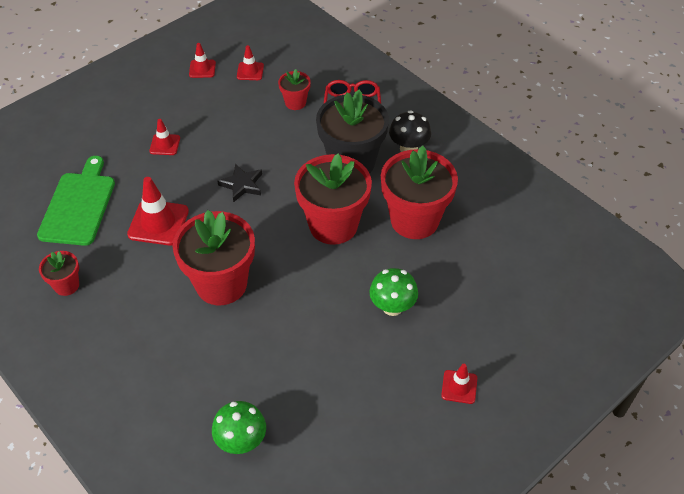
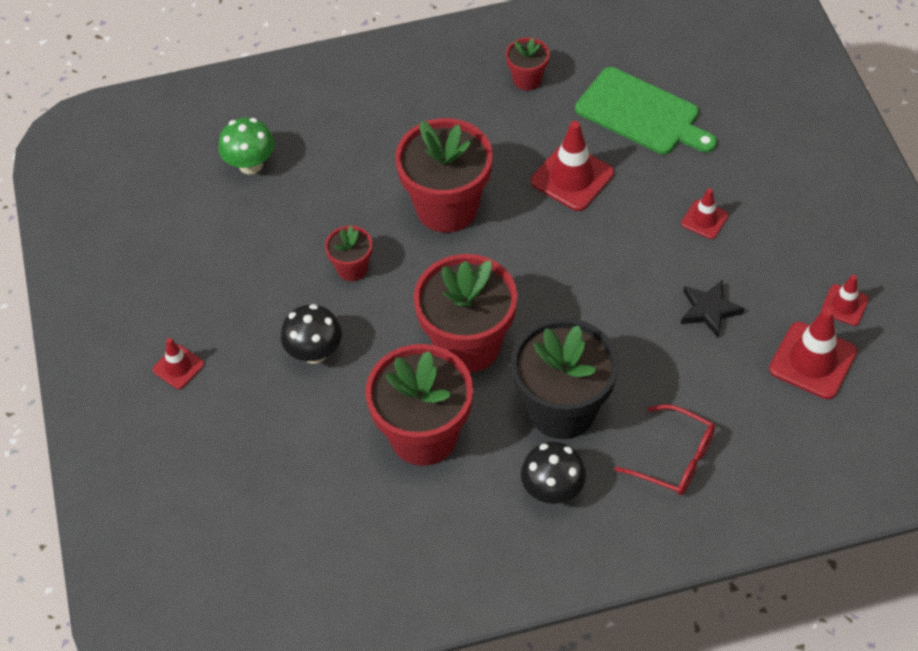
camera: 120 degrees right, 5 degrees up
(242, 185) = (589, 276): black star -> black star (709, 310)
(250, 71) = (812, 360): red traffic cone -> red traffic cone, size x1.75
(295, 102) = (716, 391): red flower pot -> red flower pot (352, 268)
(392, 307) = (314, 352): green mushroom -> black mushroom

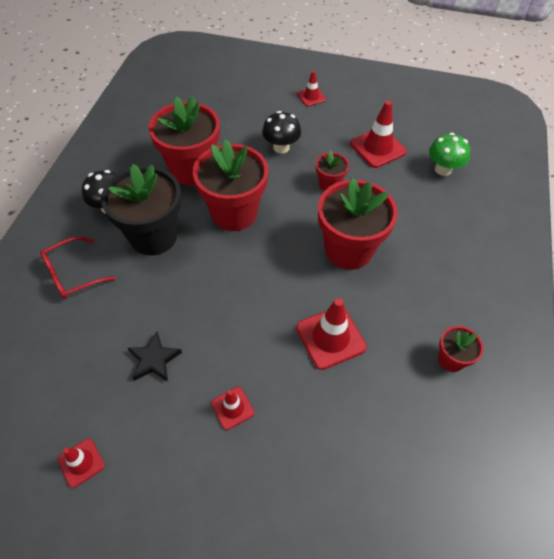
camera: 115 degrees right, 0 degrees up
(641, 114) = (369, 427): green cutting board -> none
(812, 360) = (60, 403): red traffic cone -> red traffic cone (377, 148)

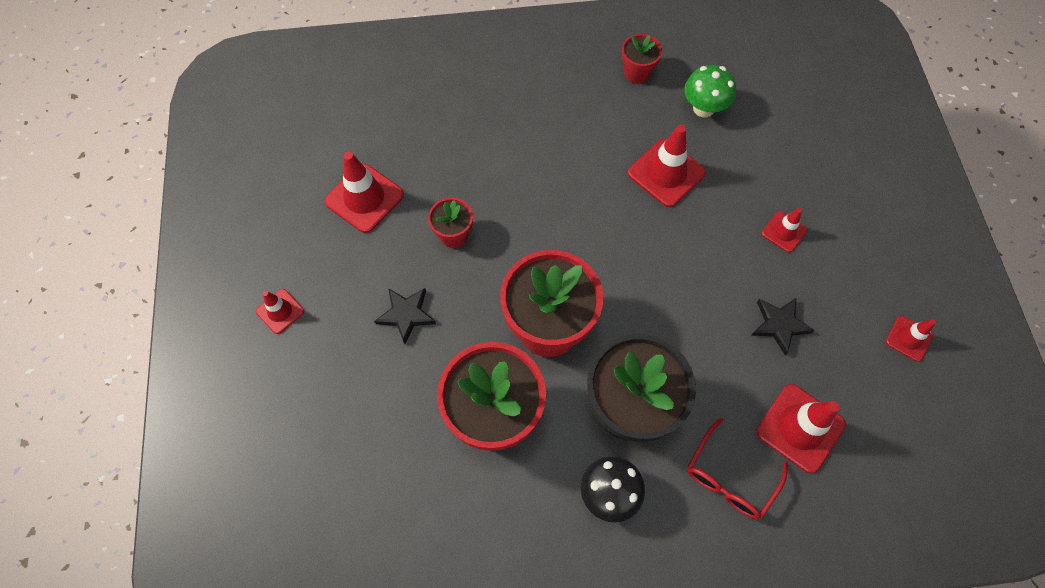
camera: 110 degrees left, 10 degrees up
(72, 333) = (800, 428): none -> red traffic cone
(73, 274) = (730, 477): red glasses -> red glasses turned 90 degrees clockwise
(281, 147) = (406, 315): black mushroom -> black star
(348, 250) = (548, 187): red flower pot -> none
(443, 169) = (379, 121): green mushroom -> green mushroom (703, 108)

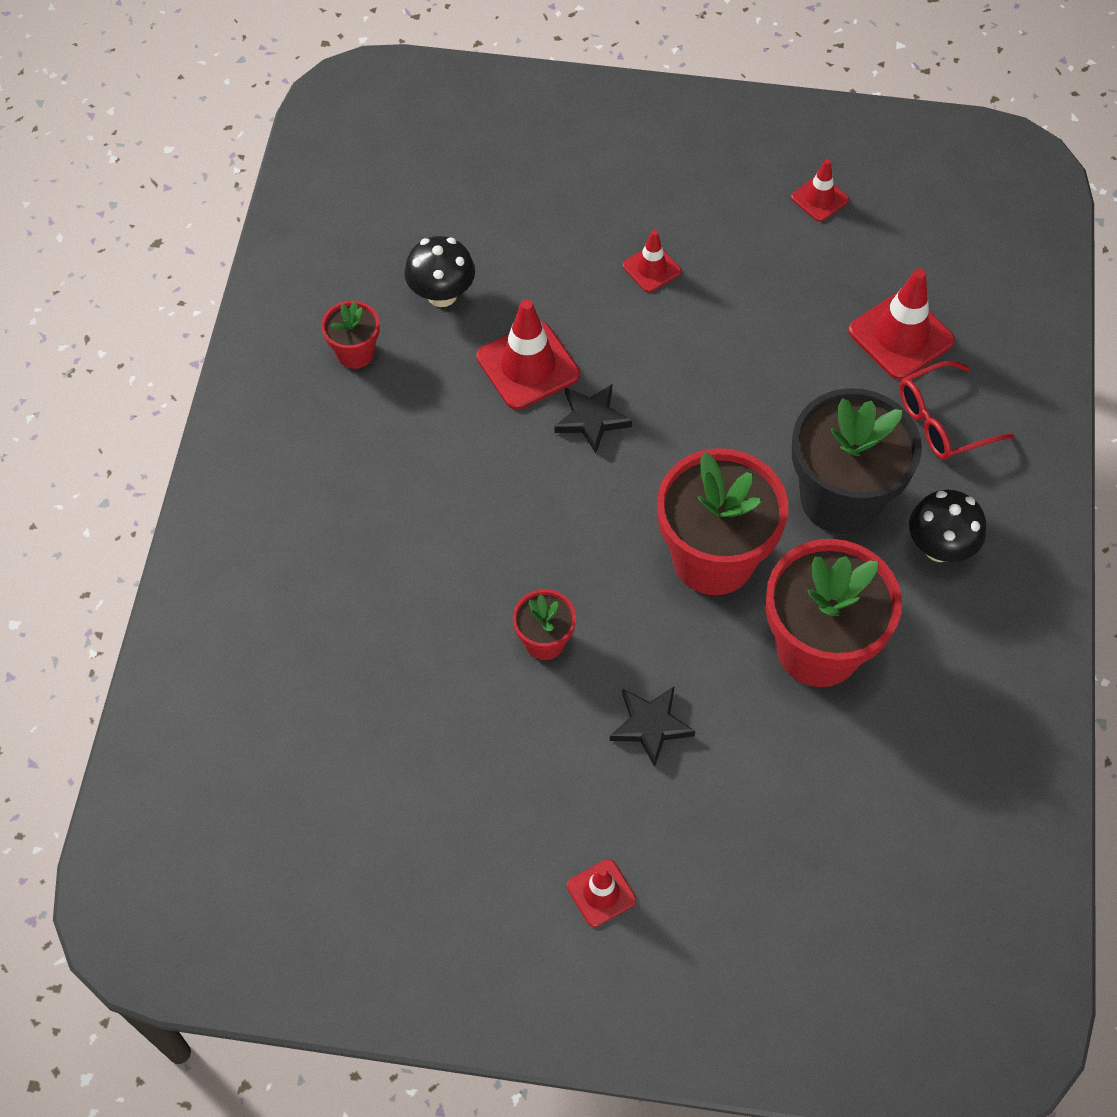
camera: 75 degrees left, 5 degrees down
(364, 198) = (447, 747): red traffic cone -> none
(703, 108) = (442, 294): green mushroom -> black mushroom
(730, 477) = (943, 421): red glasses -> red glasses turned 105 degrees clockwise
(779, 325) = (772, 314): black star -> black star (591, 419)

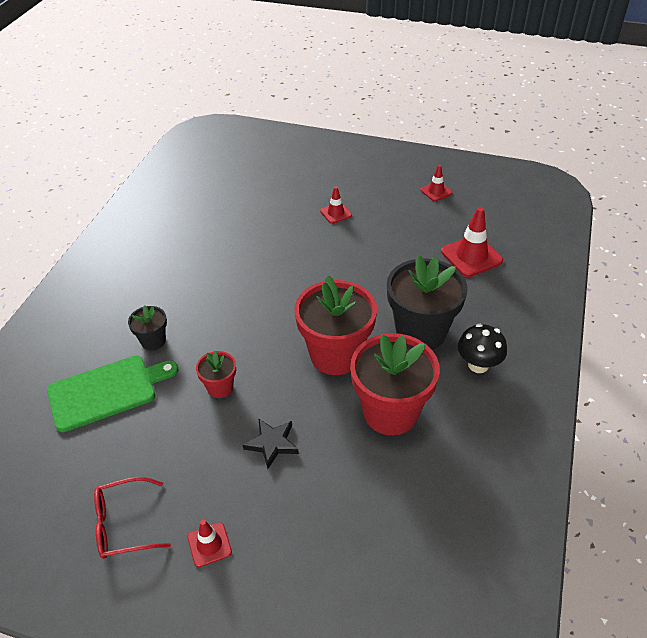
camera: 10 degrees right, 15 degrees down
(355, 353) = (162, 235): red flower pot -> none
(365, 672) = (106, 391): none -> green cutting board
(410, 570) = (153, 341): none -> black flower pot
(442, 294) = (218, 214): black mushroom -> none
(528, 366) = (254, 250): red traffic cone -> none
(591, 419) = (282, 278): black star -> none
(943, 421) = (490, 299): red glasses -> red glasses (125, 524)

